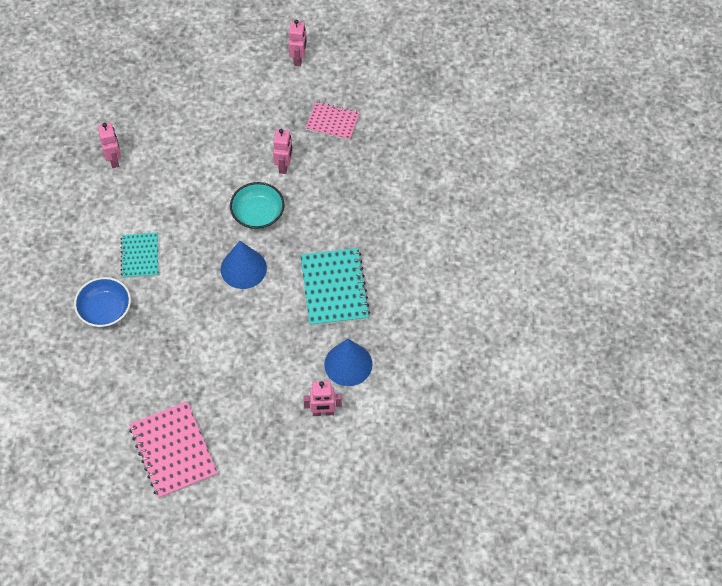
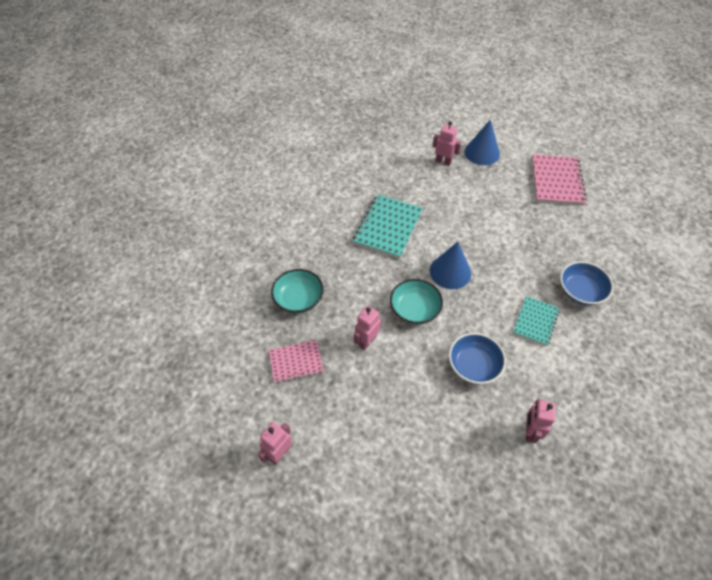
camera: 150 degrees left, 5 degrees down
(180, 190) = (474, 365): none -> blue bowl
(332, 122) = (296, 362): pink notebook -> pink notebook turned 60 degrees counterclockwise
(348, 364) = (409, 179): blue cone -> blue cone (482, 153)
(370, 172) = (298, 299): none -> turquoise bowl

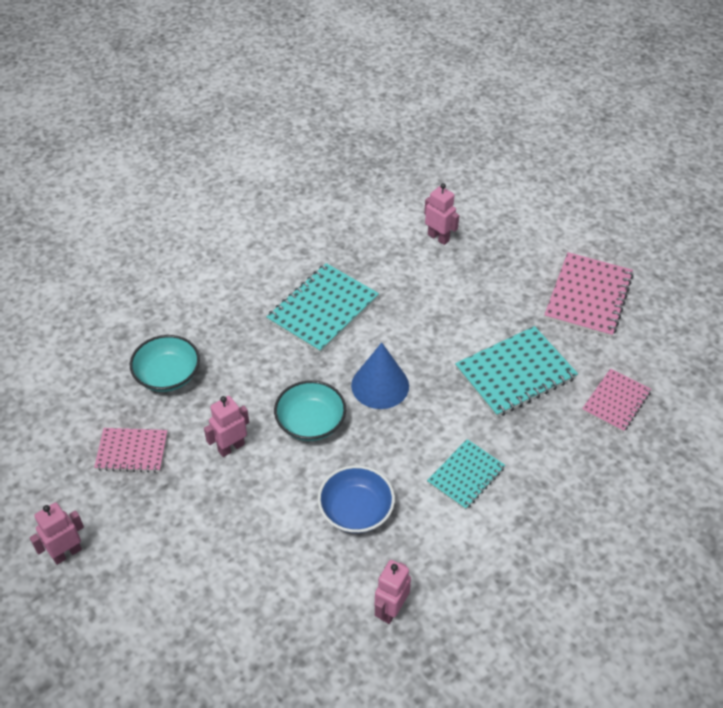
camera: 15 degrees right, 5 degrees down
(482, 153) = (499, 236): blue cone -> none
(535, 243) = (515, 373): none -> turquoise notebook
(580, 291) = (548, 451): blue bowl -> none
(607, 247) = (616, 401): none -> pink notebook

